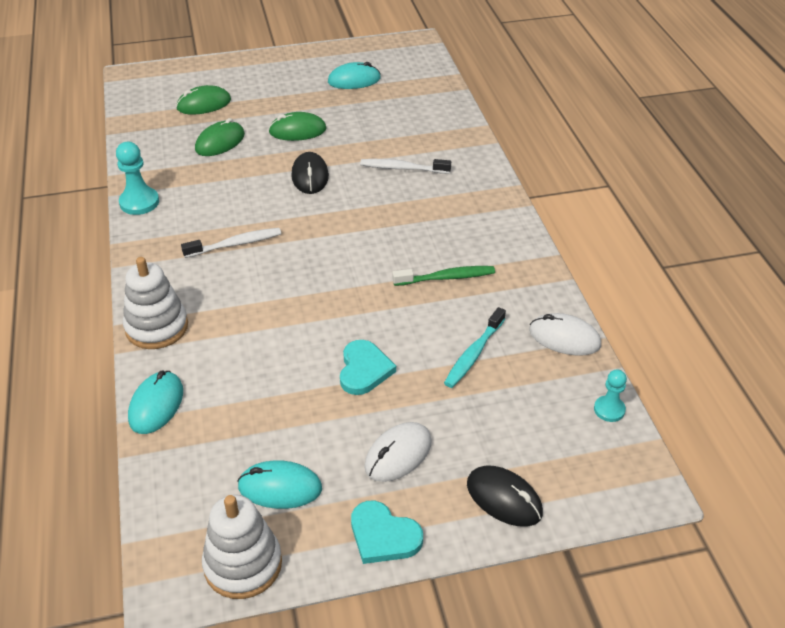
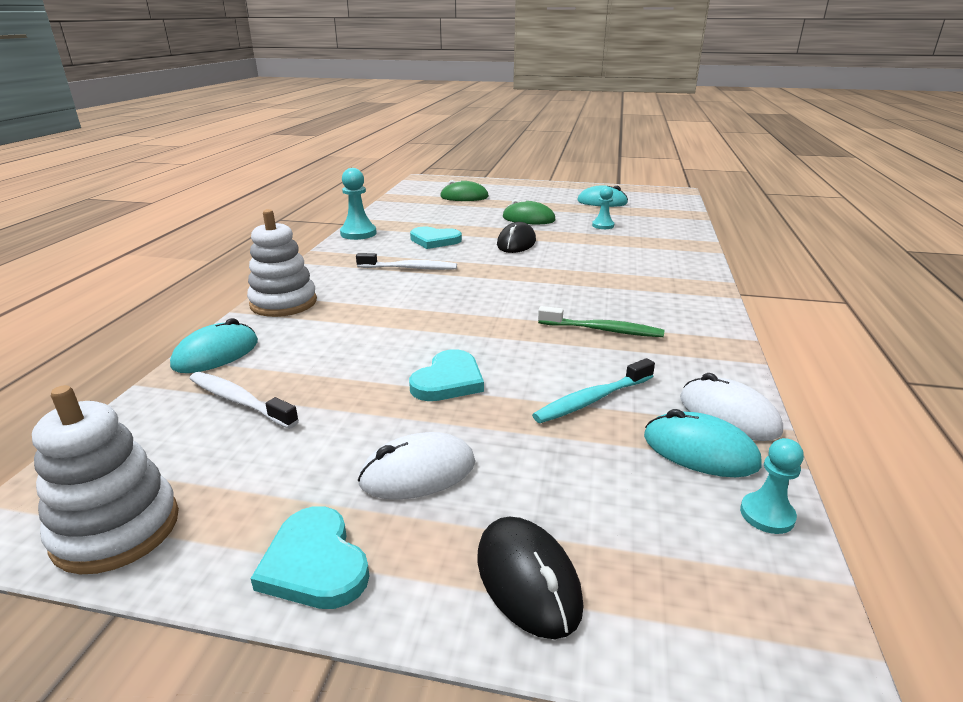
camera: 25 degrees right, 15 degrees down
(220, 142) = (457, 215): green mouse -> none
(228, 193) = (434, 240): none -> turquoise heart
(280, 487) = (248, 461): turquoise mouse -> turquoise mouse (700, 451)
(375, 124) = (603, 225): none -> turquoise pawn
(402, 168) = (609, 252): white toothbrush -> white toothbrush (239, 401)

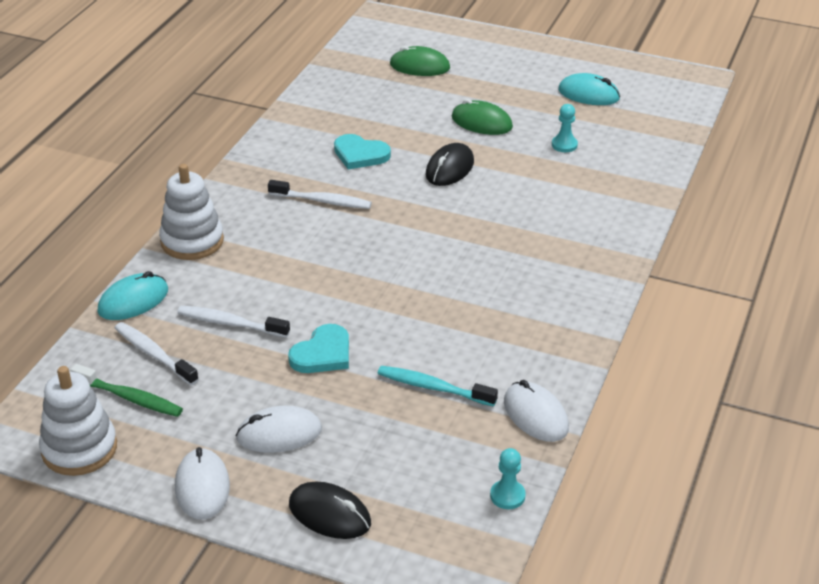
camera: 10 degrees right, 10 degrees up
(315, 563) = (202, 487): turquoise heart -> white mouse
(332, 363) = (230, 323): none -> white toothbrush
(358, 233) = (278, 133): turquoise pawn -> none
(527, 579) = (329, 514): black mouse -> black mouse turned 45 degrees counterclockwise
(592, 400) = (433, 387): turquoise toothbrush -> turquoise toothbrush turned 45 degrees clockwise
(603, 330) = (481, 312): green toothbrush -> green toothbrush (130, 398)
(700, 451) = (492, 443): turquoise mouse -> none

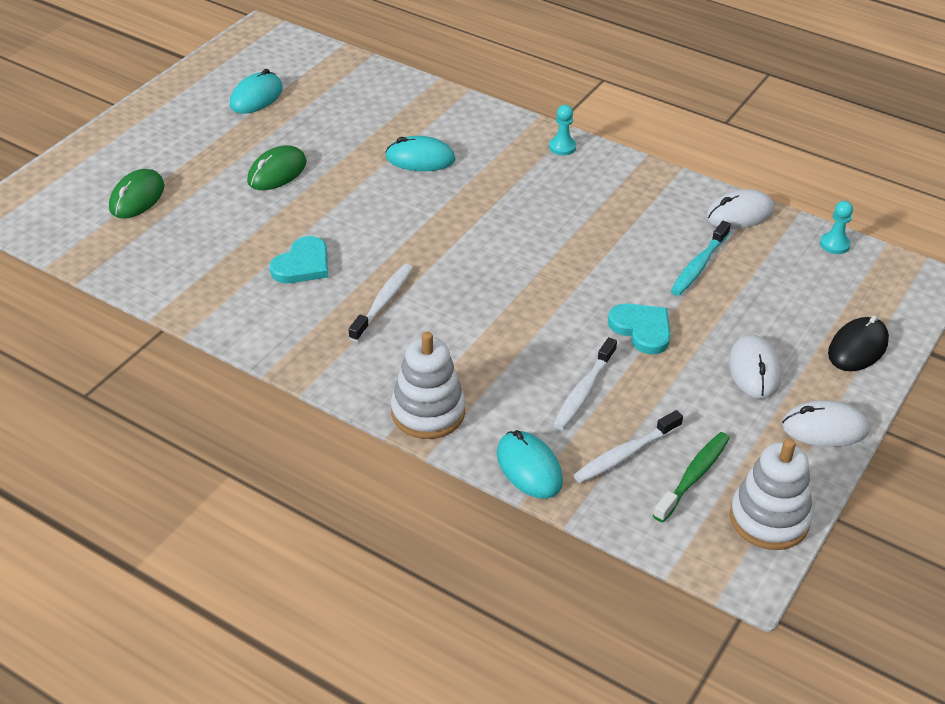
camera: 80 degrees left, 5 degrees up
(449, 168) = (355, 206): black mouse -> none
(537, 194) = (420, 158): none -> turquoise mouse
(564, 145) = (342, 128): turquoise pawn -> turquoise pawn (562, 147)

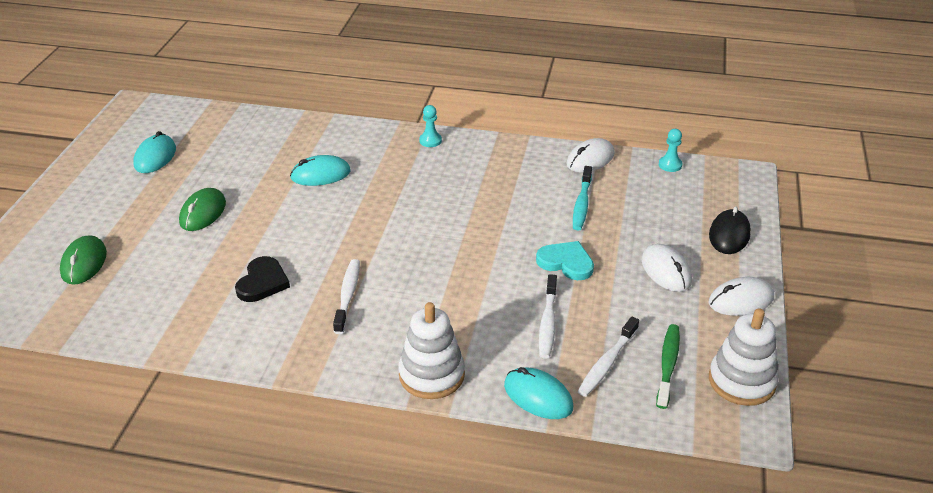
camera: 20 degrees left, 5 degrees down
(302, 264) = (262, 282): turquoise heart -> black heart

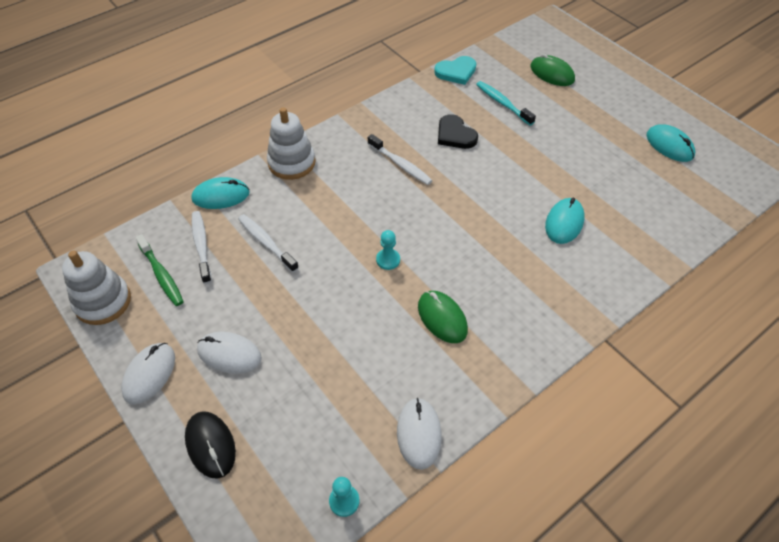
camera: 130 degrees right, 15 degrees up
(203, 213) = (565, 140): green mouse -> green mouse (442, 318)
(430, 141) = (560, 326): turquoise pawn -> turquoise pawn (388, 260)
(566, 263) = (307, 298): turquoise heart -> turquoise heart (456, 72)
(582, 204) = (361, 367): turquoise toothbrush -> turquoise toothbrush (502, 103)

